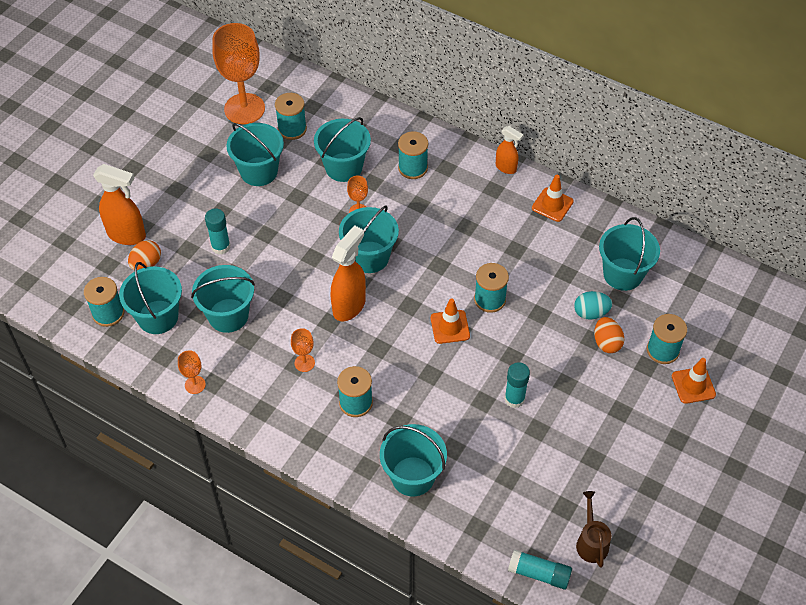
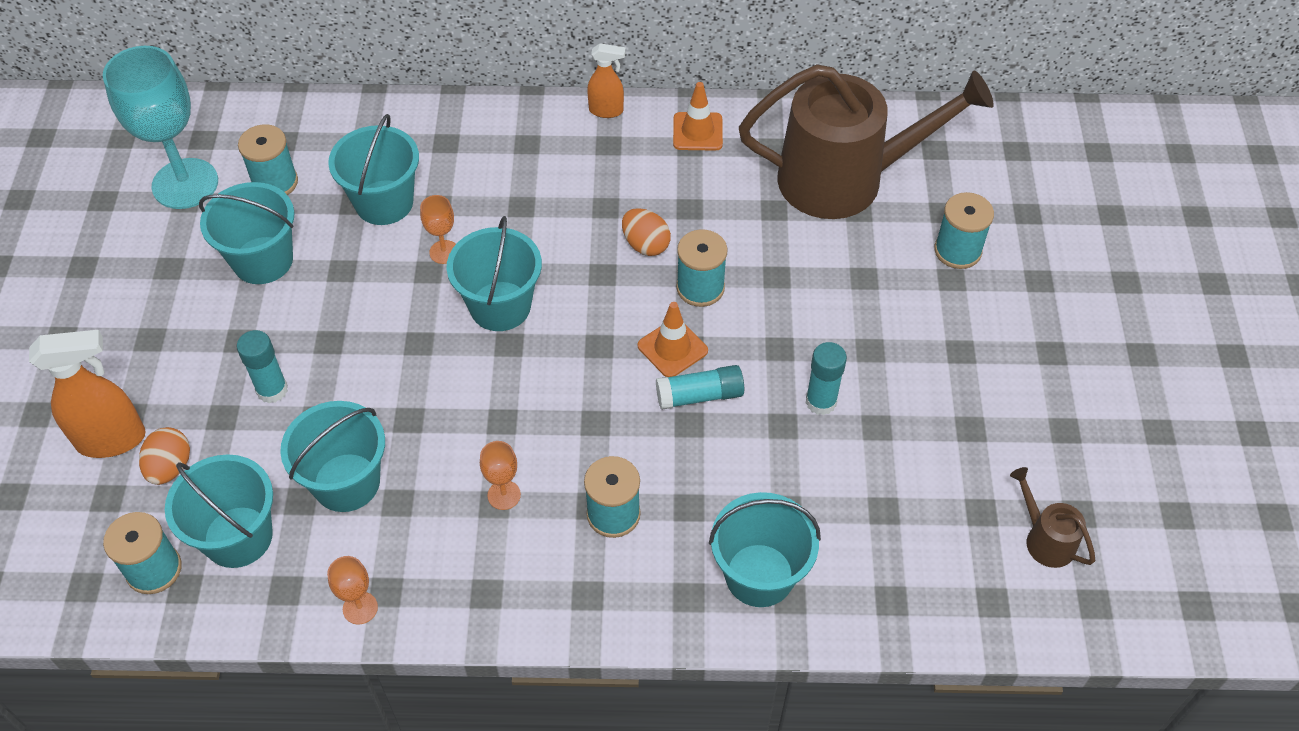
camera: 30 degrees left, 0 degrees up
(244, 109) = (185, 184): orange goblet -> turquoise goblet
(349, 306) = (516, 385): orange spray bottle -> none
(412, 168) = (482, 163): turquoise spool -> none
(539, 573) = (1011, 617): turquoise glue stick -> turquoise glue stick (699, 395)
(590, 313) = (839, 245): turquoise egg -> none
(606, 343) = (884, 273): orange egg -> orange egg (645, 245)
(623, 274) = (844, 179): turquoise bucket -> brown watering can
(693, 385) = (1023, 276): orange traffic cone -> none

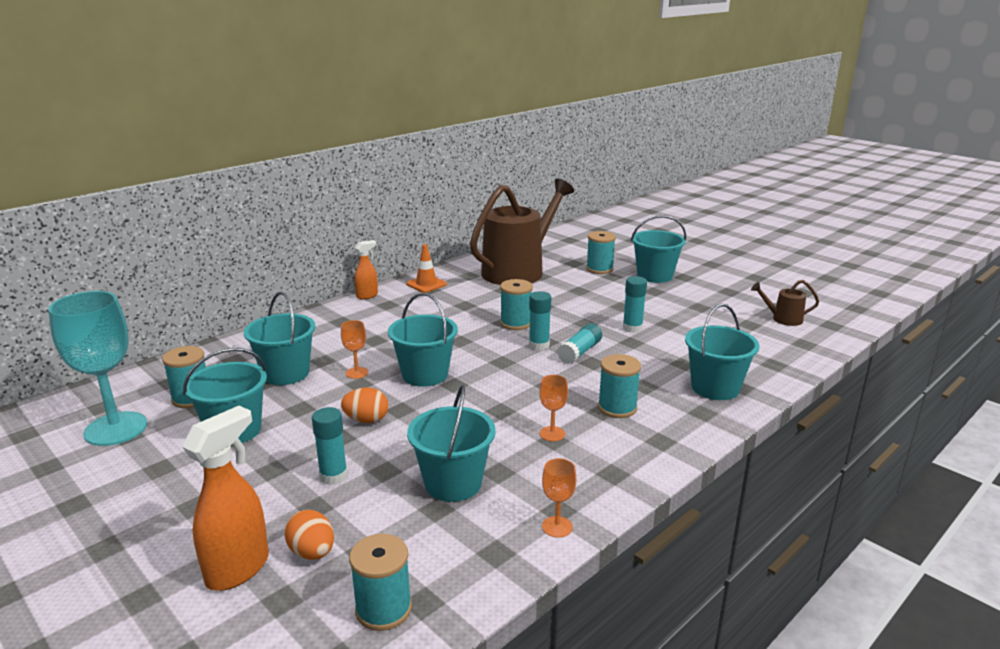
camera: 45 degrees left, 30 degrees down
(238, 537) = (421, 551): turquoise bucket -> turquoise bucket (654, 276)
(645, 245) = (464, 323): orange egg -> orange egg (366, 420)
(672, 348) = (539, 345): orange traffic cone -> turquoise glue stick

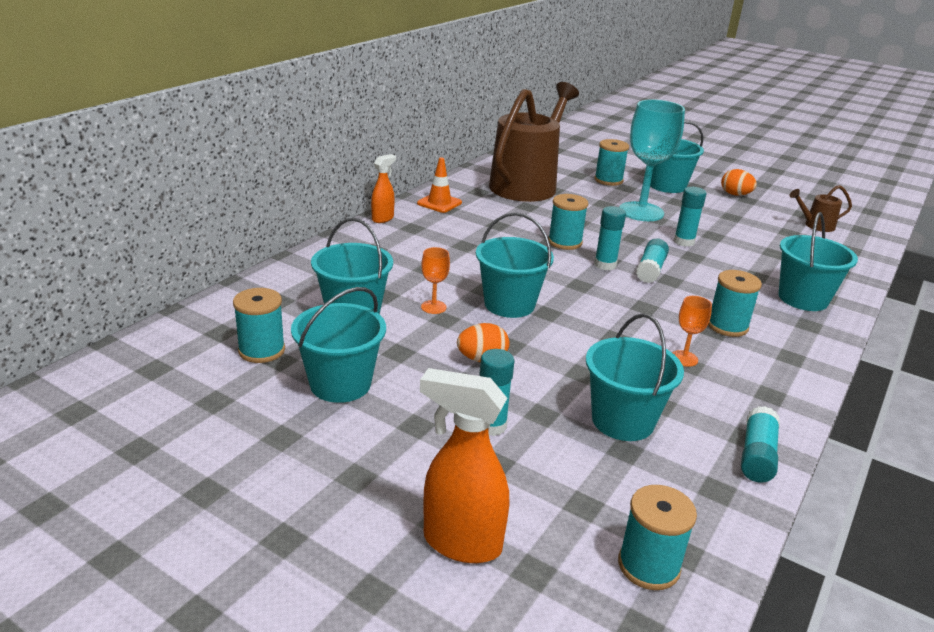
camera: 15 degrees left, 5 degrees up
(116, 429) = (193, 394): turquoise goblet -> turquoise goblet (641, 212)
(238, 569) = (461, 543): orange spray bottle -> orange spray bottle turned 90 degrees counterclockwise
(312, 552) = (529, 514): orange egg -> orange egg (735, 194)
(557, 527) = (757, 456): orange goblet -> turquoise glue stick

